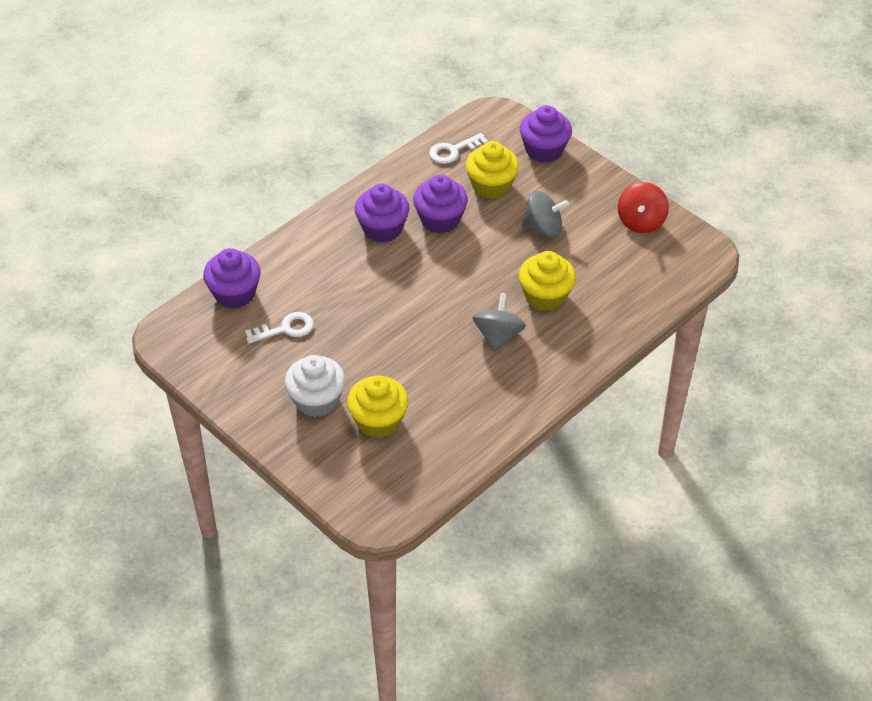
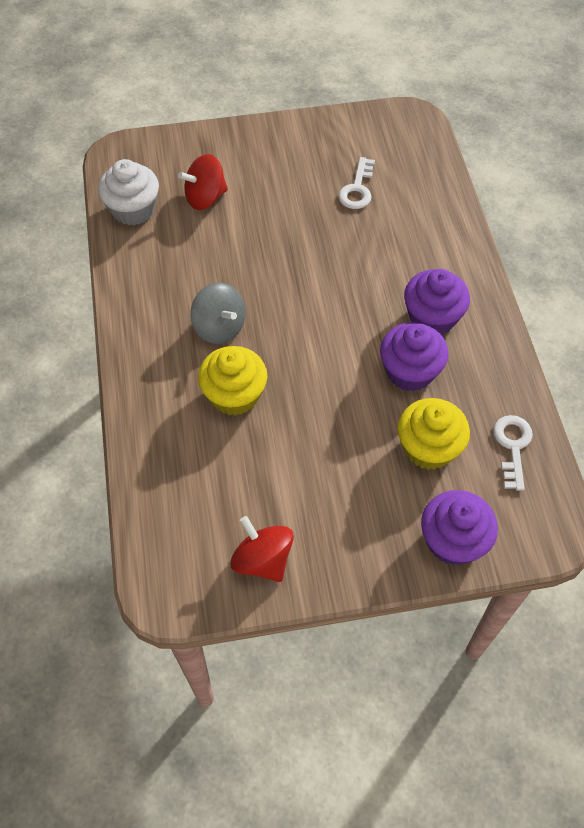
camera: 125 degrees right, 10 degrees up
(235, 293) = (427, 176): purple cupcake -> none
(316, 400) = (261, 172): white cupcake -> white cupcake (133, 210)
(378, 421) = (205, 198): yellow cupcake -> red spinning top
(543, 228) = (327, 455): grey spinning top -> none

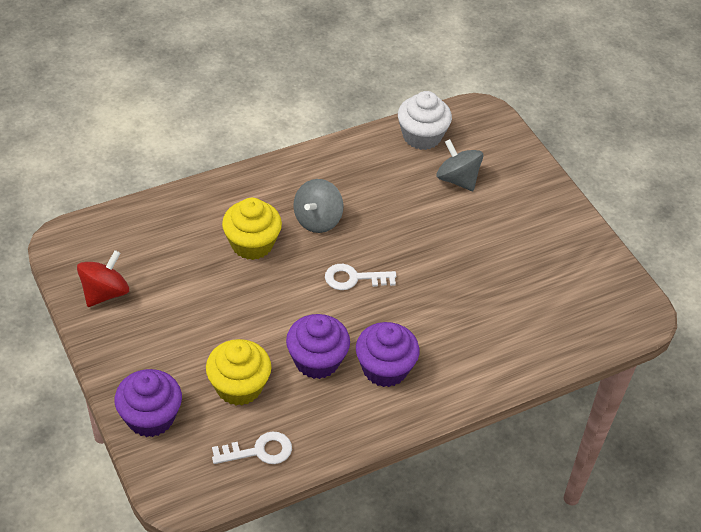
camera: 70 degrees right, 10 degrees down
(205, 198) = (457, 179): red spinning top -> grey spinning top
(357, 189) = (520, 286): white key -> white key (354, 278)

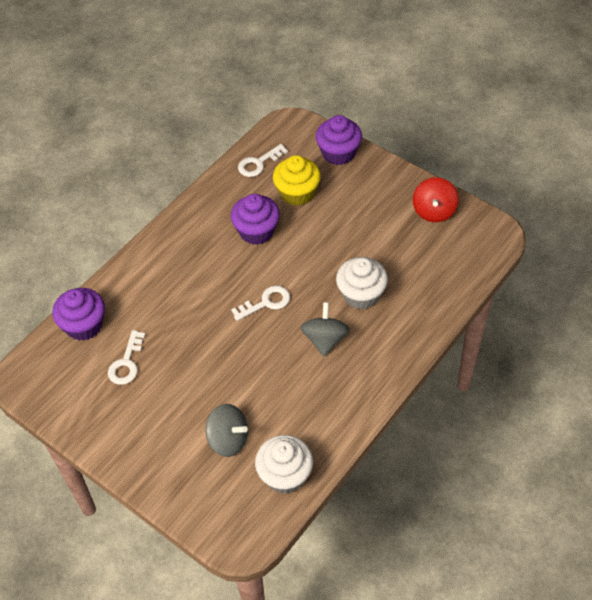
camera: 160 degrees right, 5 degrees up
(252, 244) = (361, 294): yellow cupcake -> white cupcake
(385, 369) = (206, 246): purple cupcake -> purple cupcake (84, 325)
(527, 282) = (126, 363): none -> white key

